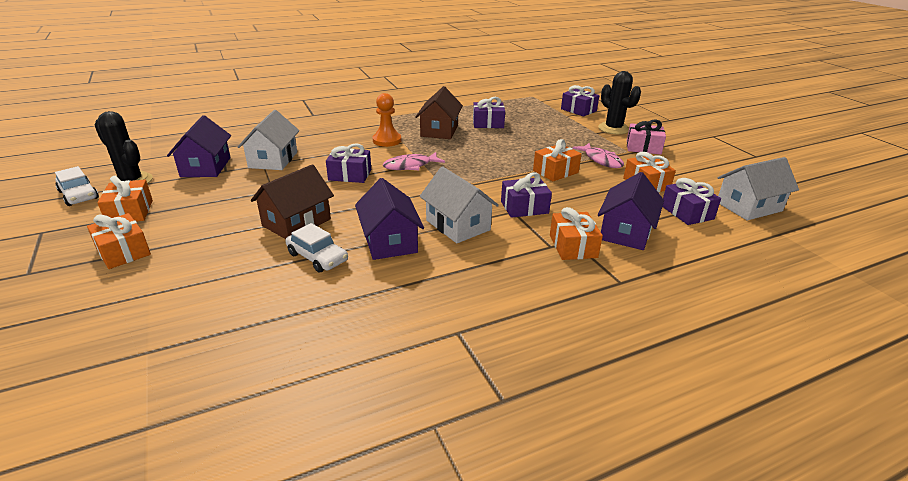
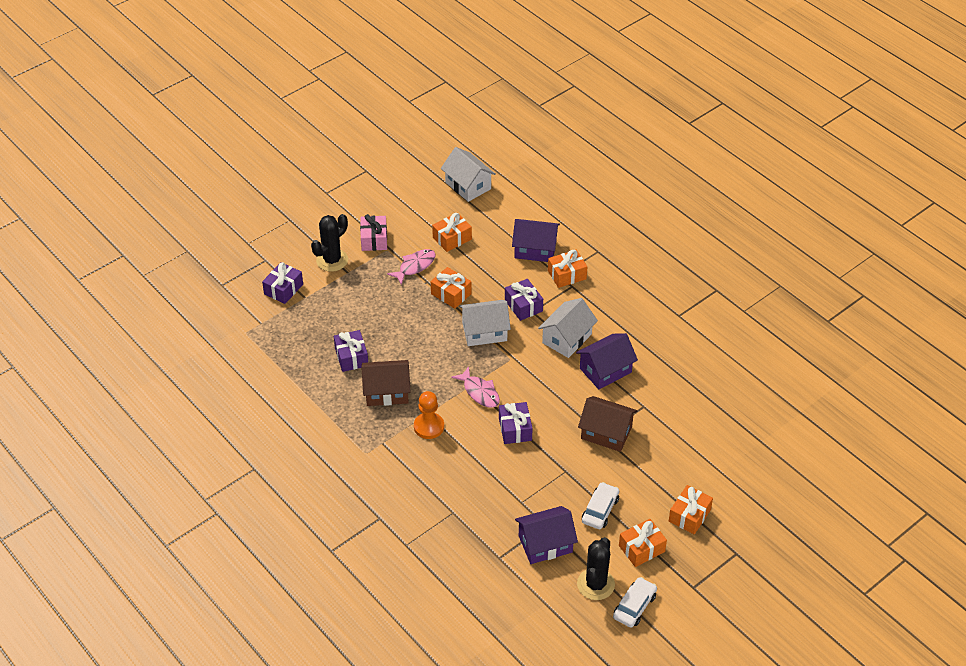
camera: 105 degrees left, 15 degrees up
(273, 160) = (509, 499): white house -> white house (484, 331)
(317, 257) = (642, 402): white car -> white car (600, 510)
(687, 212) = (492, 218): purple gift -> none

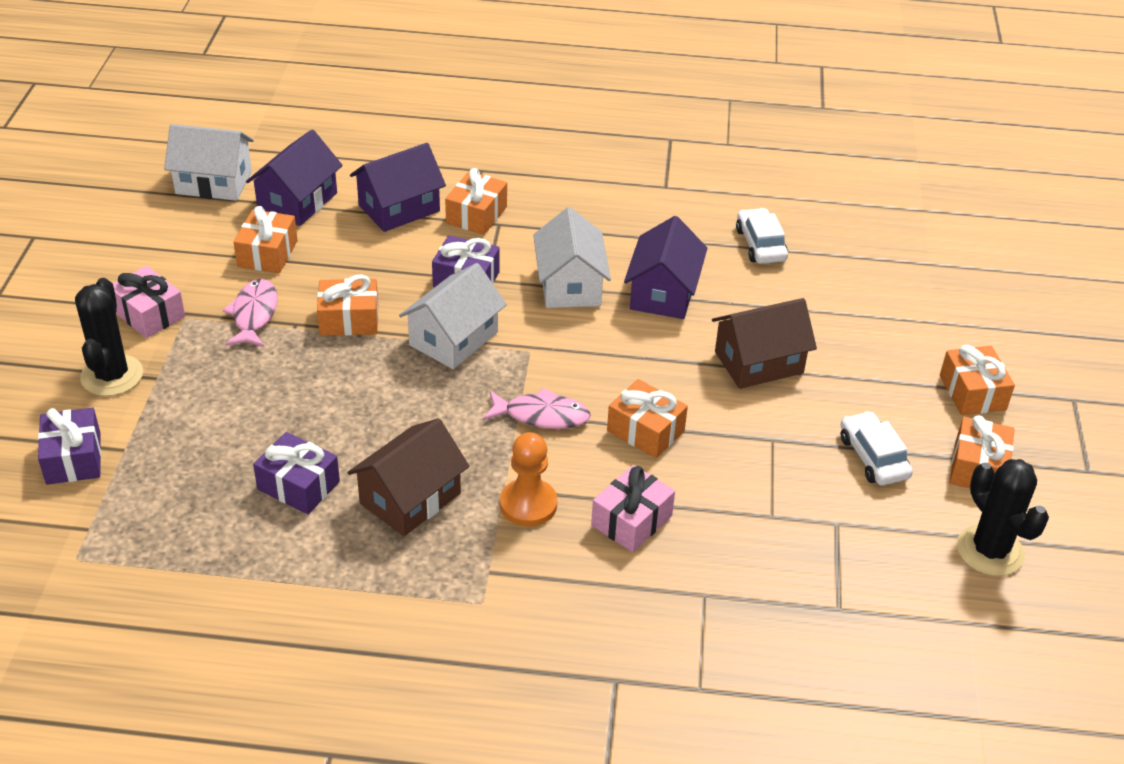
camera: 45 degrees left, 5 degrees down
(461, 462) = (631, 521): none -> pink gift
(515, 429) = (645, 431): purple gift -> orange gift
(545, 544) = (869, 547): purple house -> purple house (297, 201)
(634, 606) = (1065, 543): white car -> white car (760, 244)

